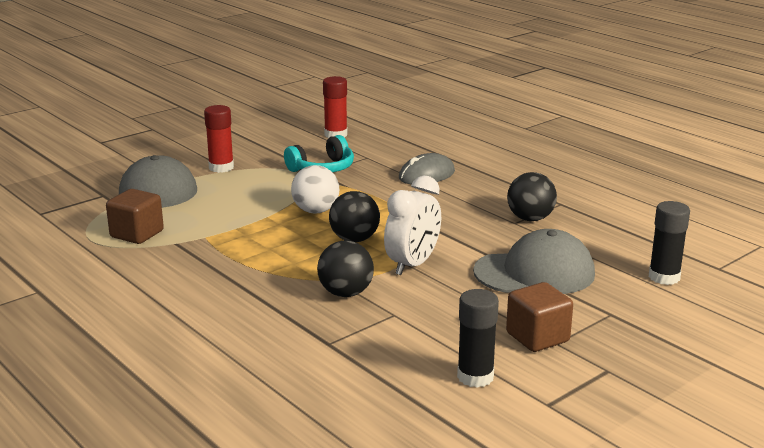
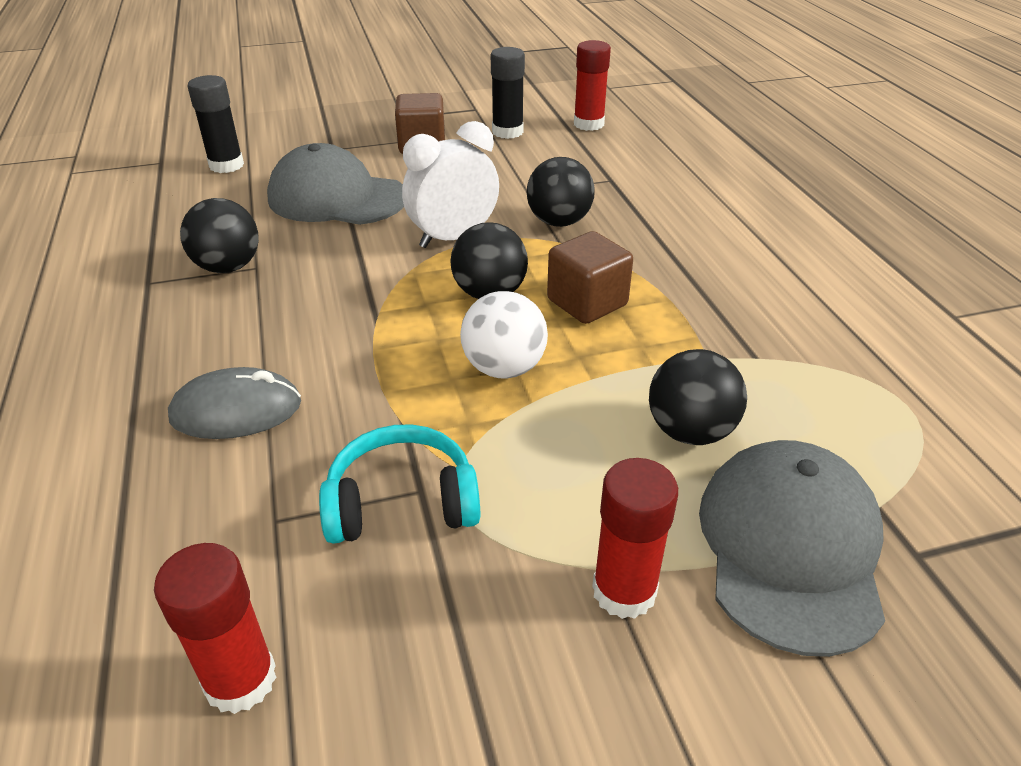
camera: 155 degrees left, 15 degrees up
(137, 234) = (823, 396): brown cube -> brown cube (587, 303)
(207, 208) = (690, 431): none -> black ball
(398, 413) = (588, 124): none -> red glue stick

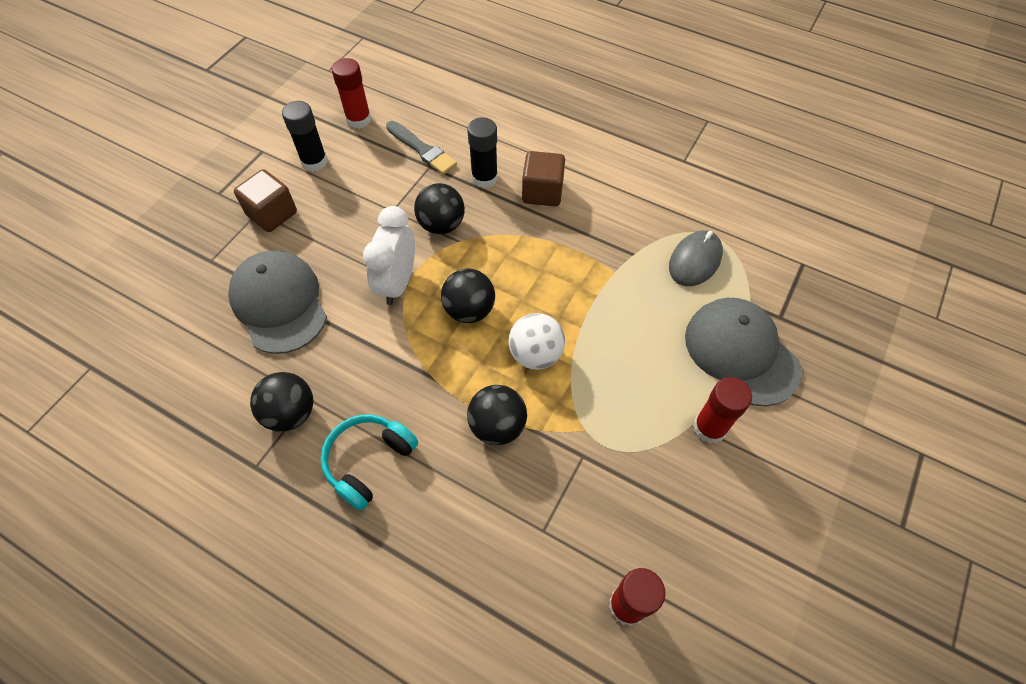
camera: 45 degrees left, 20 degrees up
(226, 165) = (151, 332): black glue stick -> black glue stick (484, 178)
(236, 410) = (441, 496): grey mouse -> grey mouse (695, 260)
(337, 198) = (279, 303): grey cap -> grey cap turned 90 degrees clockwise
(402, 502) = (584, 469): turquoise headphones -> turquoise headphones (368, 461)
(587, 303) = (524, 277): brown cube -> brown cube (542, 192)
(620, 166) = (422, 149): none -> grey brush
(690, 431) = (651, 323): black ball -> black ball (497, 426)

